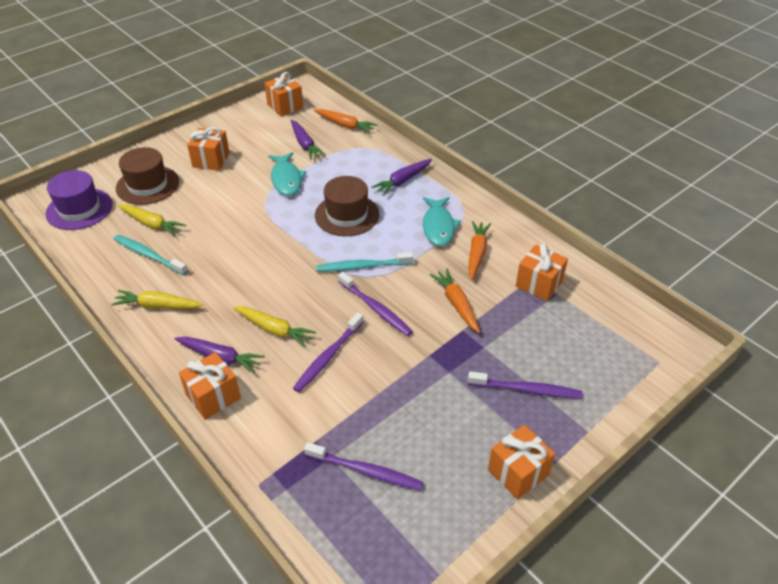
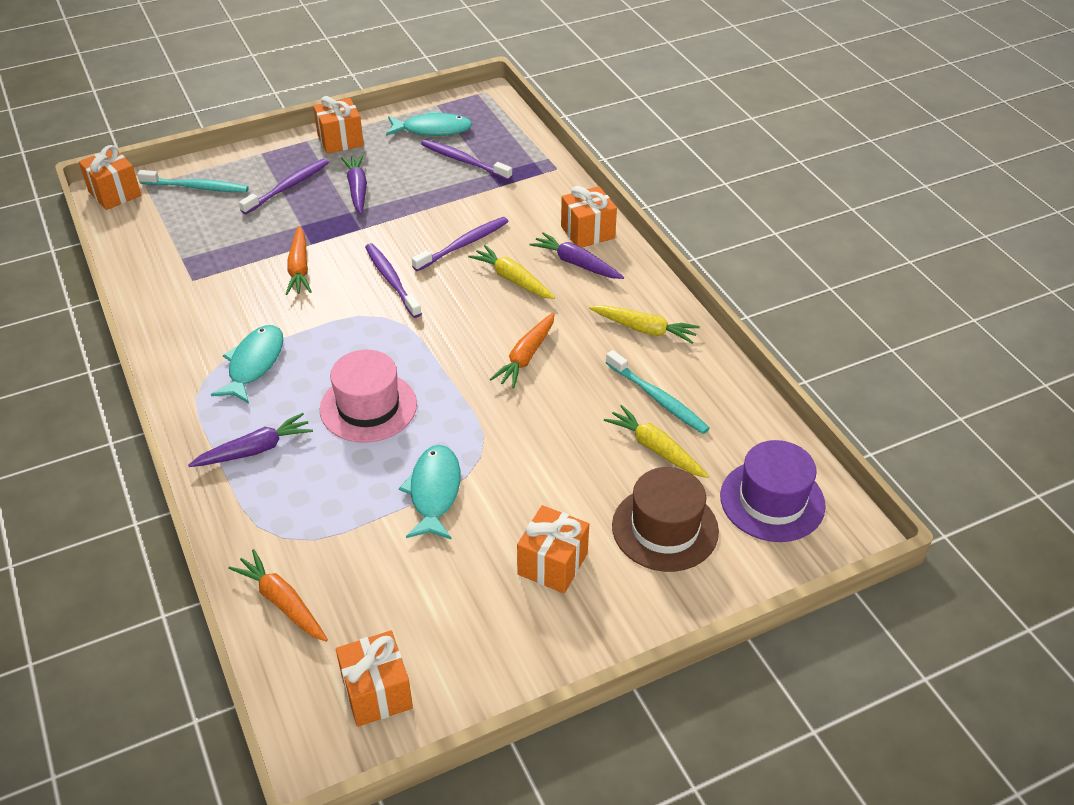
camera: 165 degrees left, 0 degrees up
(305, 144) = (376, 566): purple carrot -> purple carrot (357, 189)
(347, 215) = (368, 407): brown hat -> pink hat
(362, 266) = (383, 330): turquoise toothbrush -> turquoise toothbrush (197, 187)
(423, 519) = (432, 129): none -> turquoise fish
(477, 253) = (232, 319): orange carrot -> orange carrot (526, 356)
(527, 390) = (288, 187): purple toothbrush -> purple toothbrush turned 105 degrees clockwise
(539, 284) = (191, 271): orange gift -> orange gift (115, 193)

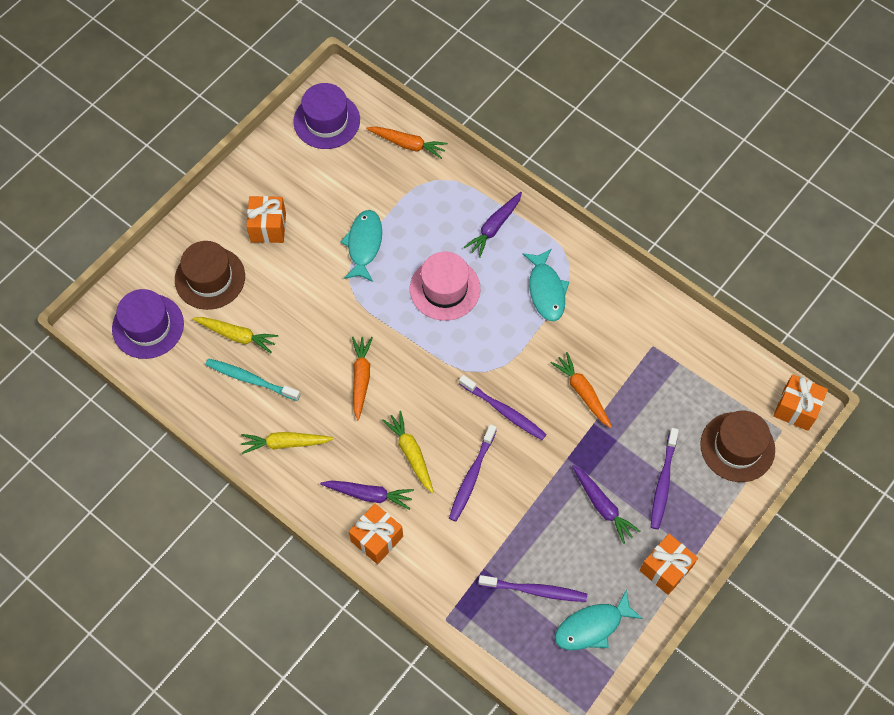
camera: 155 degrees right, 20 degrees up
(197, 187) = (737, 447): turquoise toothbrush -> brown hat
(377, 692) = (326, 121): orange gift -> purple hat
(434, 492) = (364, 245): turquoise fish -> turquoise fish turned 150 degrees counterclockwise
(512, 279) = (411, 453): yellow carrot -> yellow carrot turned 135 degrees counterclockwise

